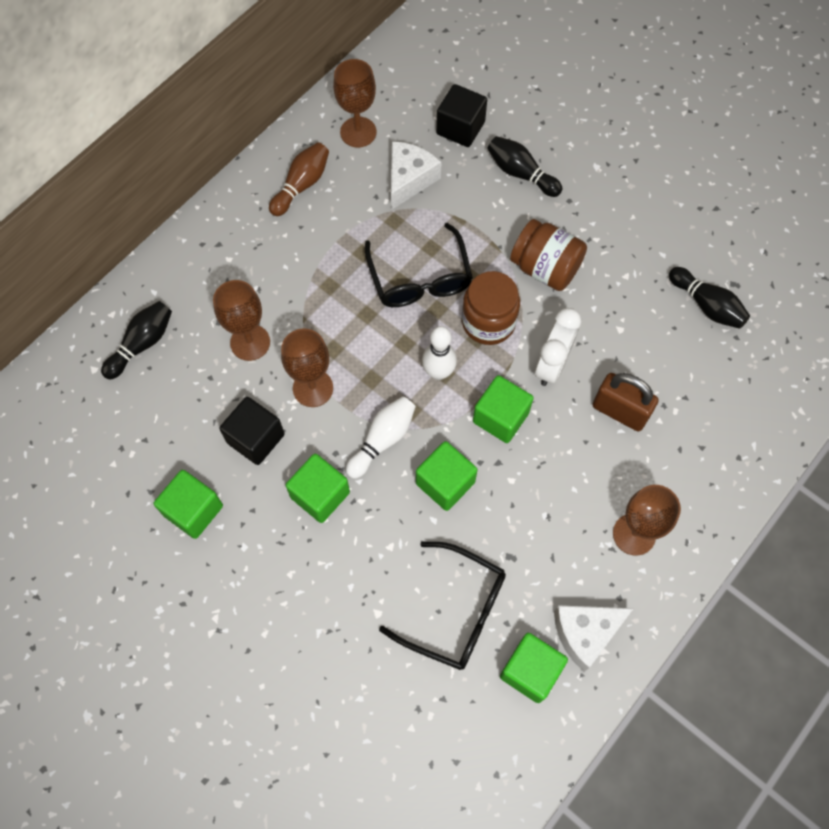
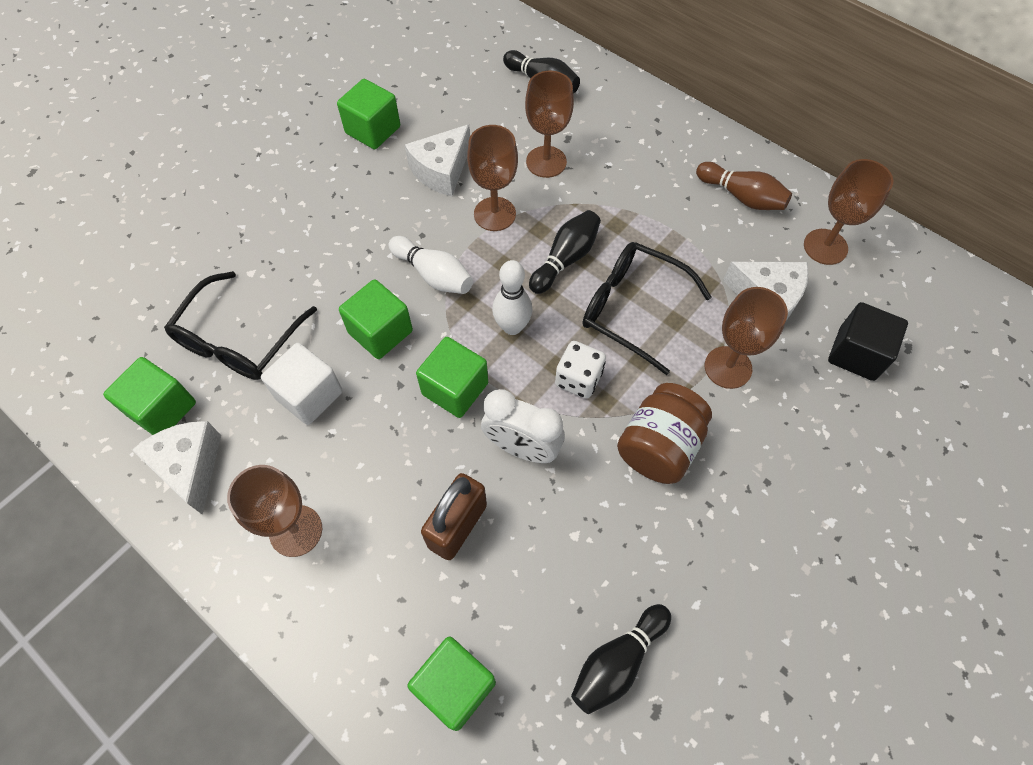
camera: 90 degrees right, 5 degrees down
(255, 438) = (441, 171): black cube -> white cheese
(320, 495) = (378, 223): green cube -> green cube (455, 686)
(420, 278) = (632, 309): black glasses -> black glasses turned 45 degrees clockwise
(474, 215) = (728, 367): none -> brown goblet
(488, 322) = (578, 379): brown jar -> white dice
(511, 538) = (309, 395): none -> white cube
(521, 173) = (800, 423): black bowling pin -> black bowling pin (565, 259)

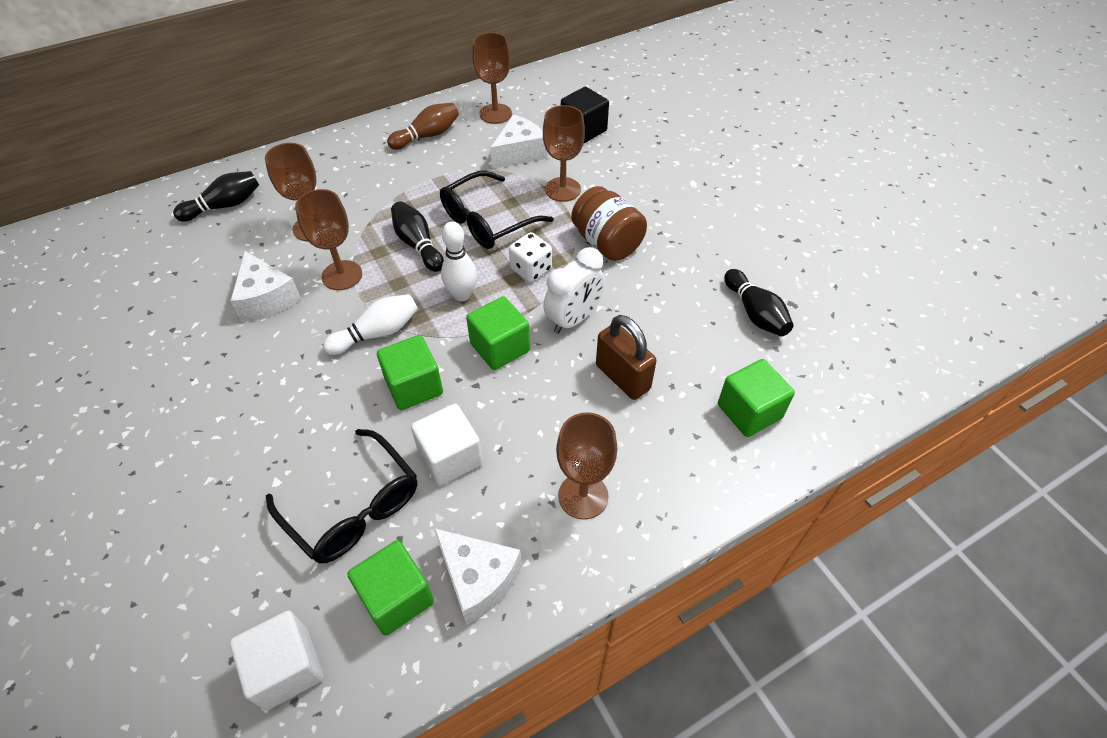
camera: 70 degrees left, 10 degrees down
(93, 357) = (287, 668): none -> white cube
(190, 467) = (478, 579): white cheese -> white cheese turned 135 degrees counterclockwise
(373, 130) = (173, 338): green cube -> none

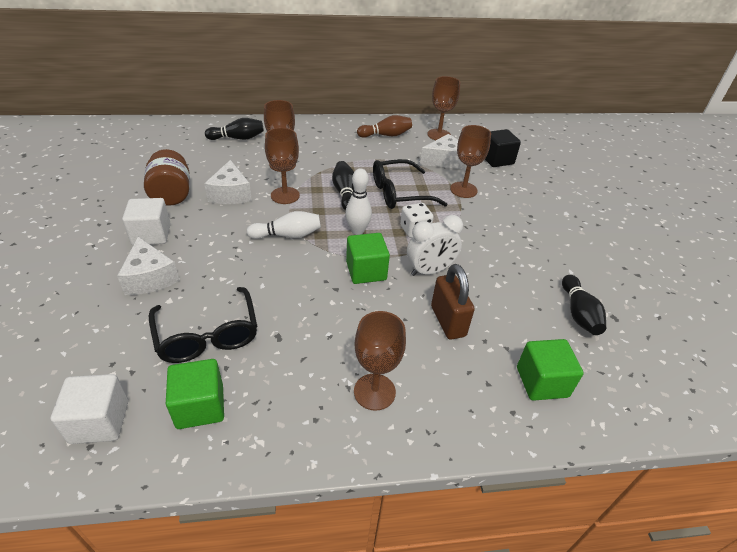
camera: 20 degrees right, 10 degrees down
(414, 386) = (293, 275): green cube -> none
(450, 457) = (291, 328): white cube -> white cube (151, 234)
(478, 579) = (264, 418): white cheese -> white cheese (150, 278)
(607, 243) = (479, 231): brown jar -> brown jar (171, 194)

